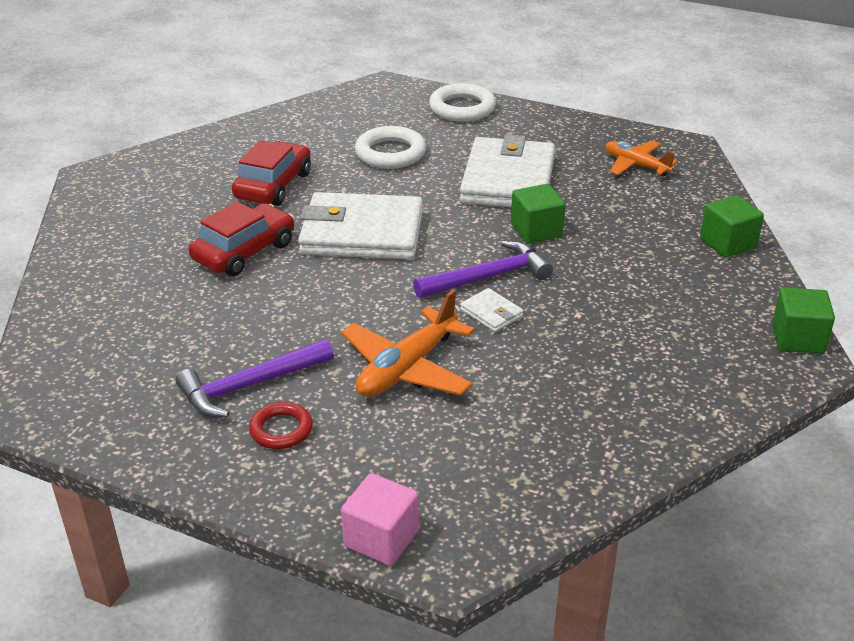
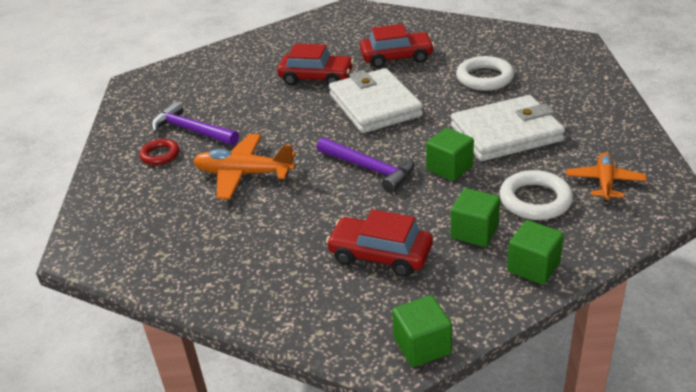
camera: 65 degrees right, 0 degrees up
(381, 538) = (86, 221): pink cube -> none
(462, 108) = (586, 80): white ring -> white ring (535, 200)
(491, 313) = (328, 184): white wallet -> none
(647, 319) = (380, 255): none -> red car
(653, 254) = (474, 232): none -> green cube

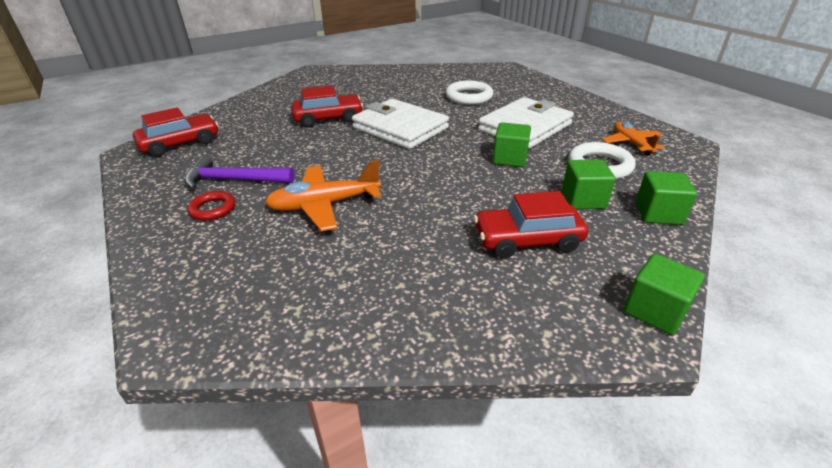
camera: 30 degrees left, 0 degrees up
(370, 168) = (443, 173): purple hammer -> none
(396, 57) = (385, 95): red car -> red car (180, 143)

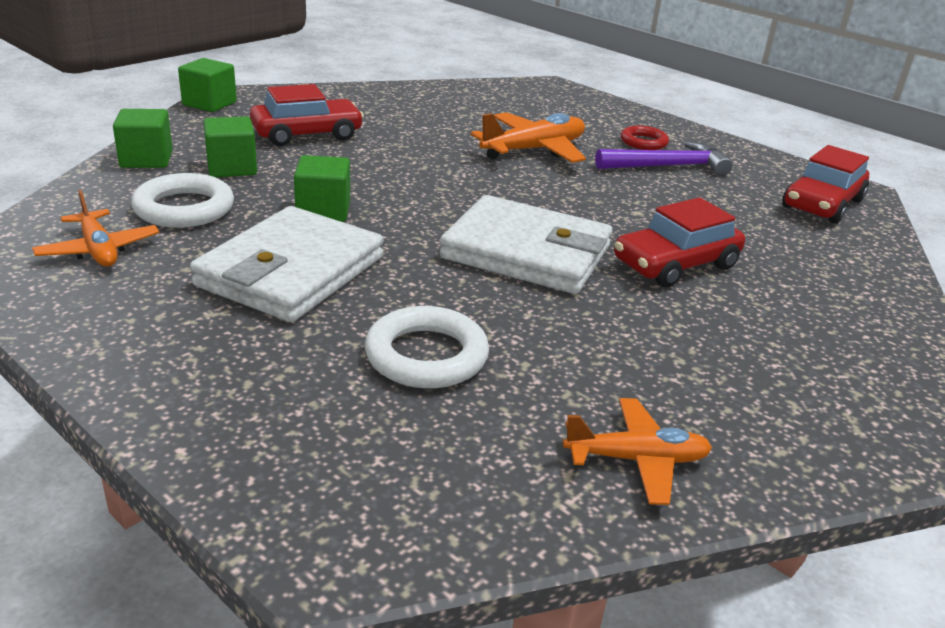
camera: 160 degrees right, 5 degrees down
(414, 73) = (636, 459): none -> orange plane

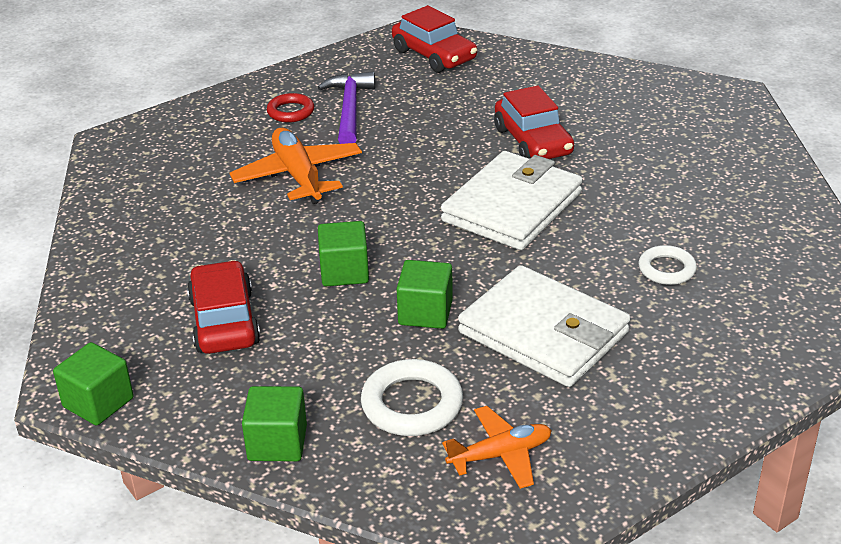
camera: 75 degrees left, 5 degrees up
(232, 168) = (312, 375): green cube -> green cube (344, 272)
(426, 355) = (666, 269): white ring -> white ring, size x0.63
(636, 459) = (768, 200): orange plane -> none

